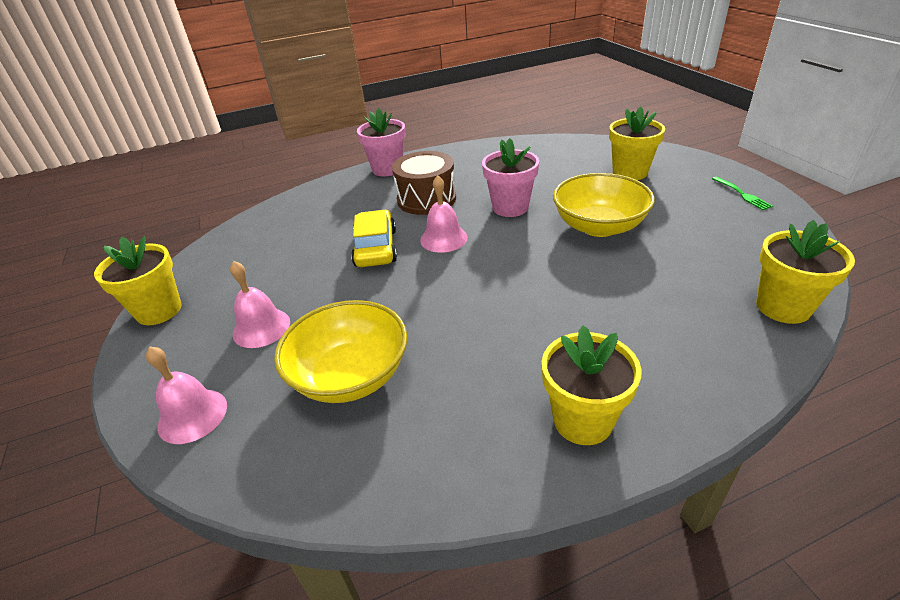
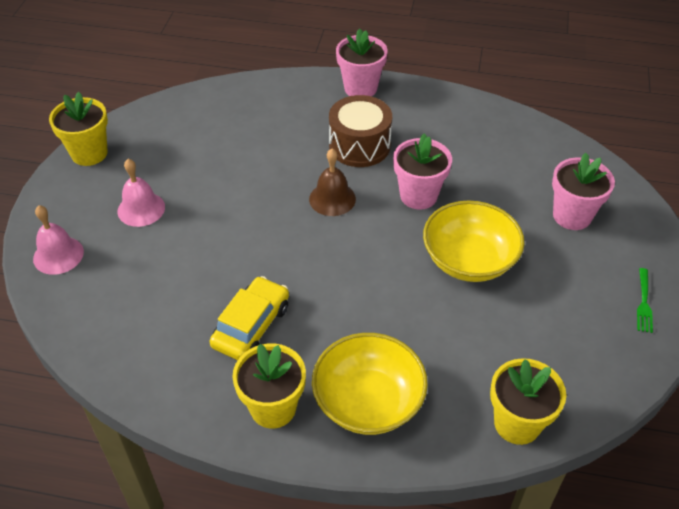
camera: 30 degrees right, 10 degrees up
(350, 375) = (166, 283): yellow bowl -> yellow bowl (368, 401)
(375, 248) = (273, 178): yellow car -> yellow car (251, 326)
(443, 238) = (332, 199): pink bell -> brown bell
(630, 172) = (572, 216): yellow flower pot -> pink flower pot

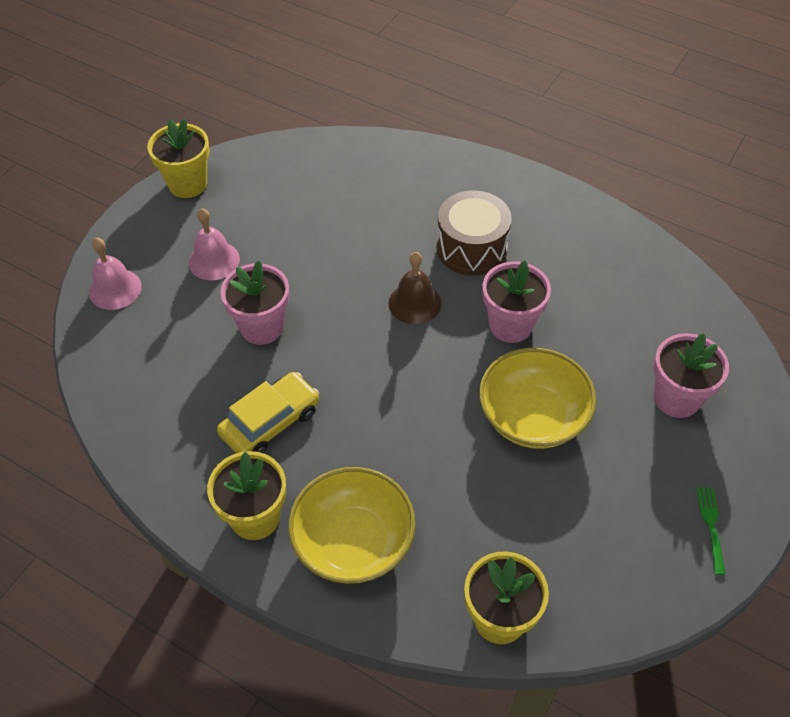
camera: 20 degrees right, 5 degrees up
(360, 88) = (503, 179): pink flower pot -> pink flower pot (262, 327)
(643, 302) = (711, 527): green fork -> green fork turned 150 degrees clockwise

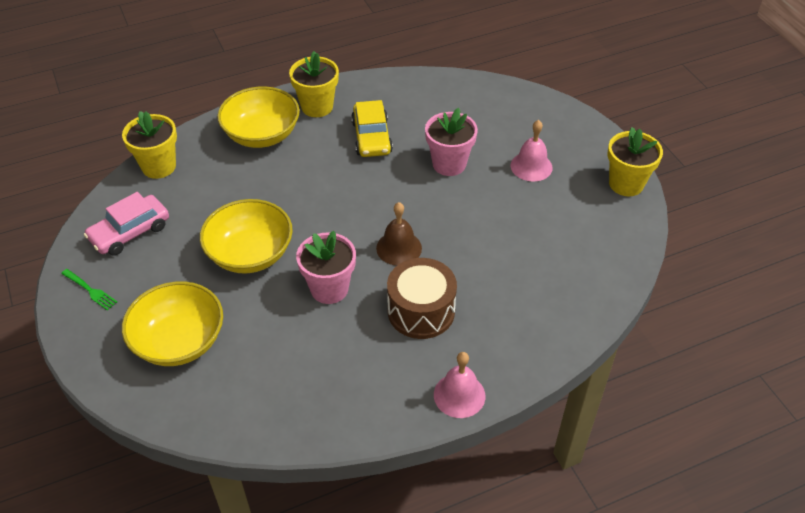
camera: 125 degrees right, 5 degrees down
(115, 289) = (543, 114): pink bell -> pink bell (459, 395)
(614, 557) = (130, 232): none -> pink car
(676, 398) = (179, 341): pink flower pot -> yellow bowl

